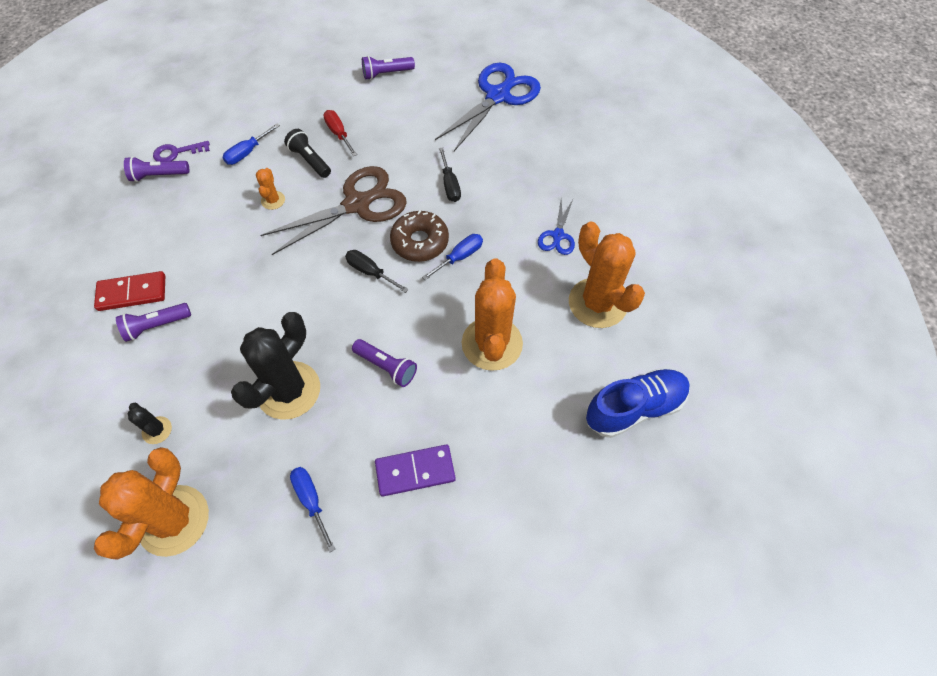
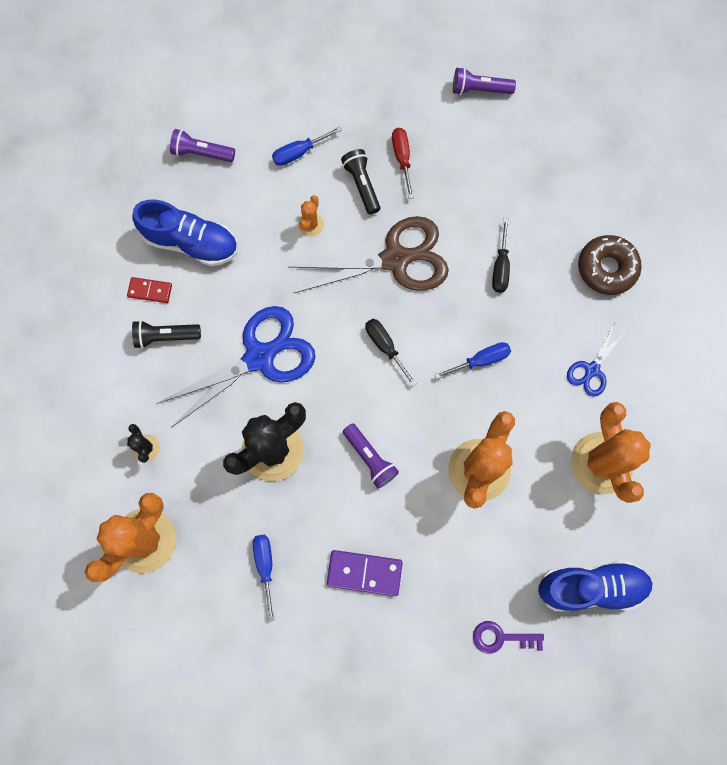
camera: 20 degrees right, 15 degrees up
(132, 293) = (150, 291): red domino -> red domino, size x0.63
(156, 326) = (165, 336): purple flashlight -> black flashlight
(164, 244) = (191, 242): none -> blue shoe
(177, 152) = (226, 128): purple key -> purple key (501, 637)
(420, 242) = (446, 328): brown donut -> brown donut (606, 268)
(498, 96) = (595, 163): blue scissors -> blue scissors (259, 357)

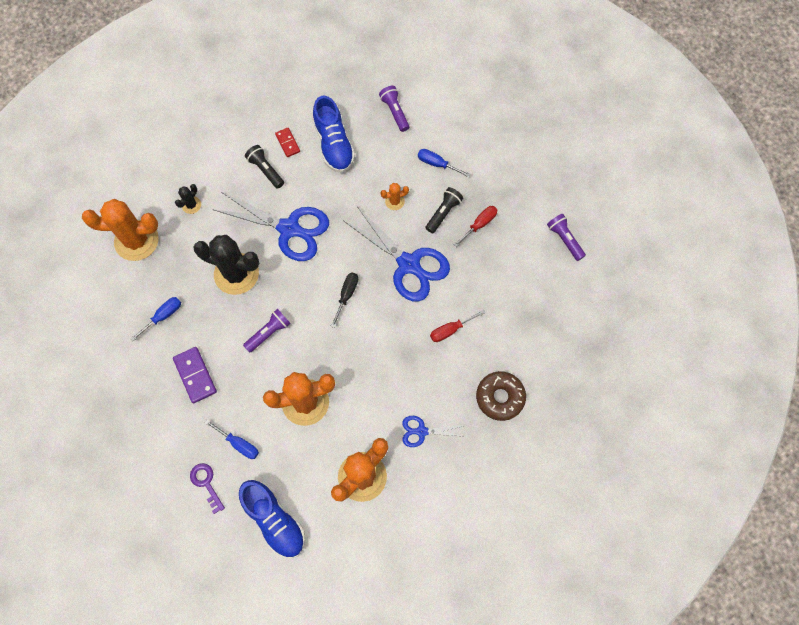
camera: 55 degrees right, 5 degrees down
(370, 458) = (269, 332): purple flashlight -> purple flashlight turned 150 degrees counterclockwise
(395, 259) = (408, 264): brown scissors -> blue scissors
(480, 360) = (378, 358): blue screwdriver -> blue screwdriver (238, 444)
(500, 267) = (450, 330): black screwdriver -> red screwdriver

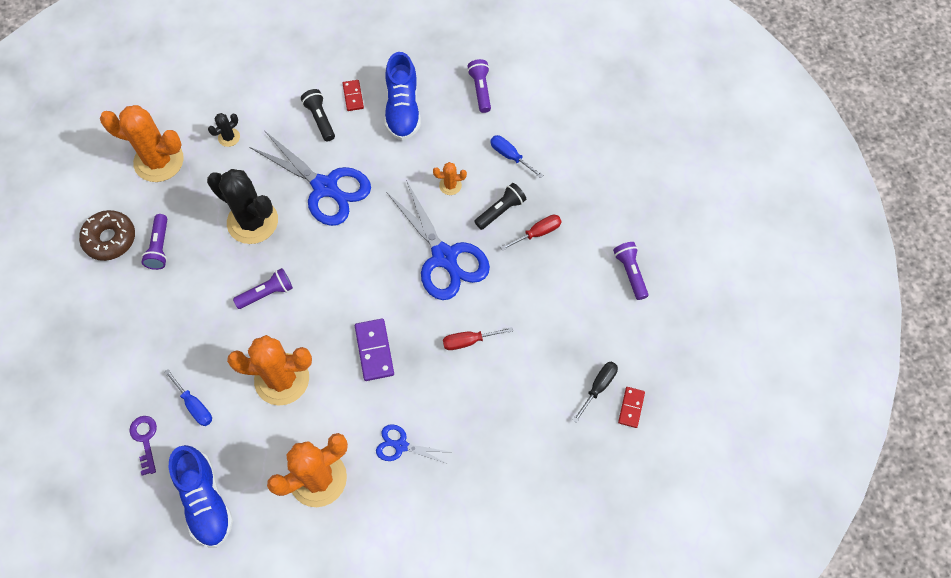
camera: 15 degrees right, 5 degrees down
(163, 316) = (160, 247): blue screwdriver -> purple flashlight
(195, 375) = (173, 319): purple domino -> purple domino (374, 350)
(346, 295) = (365, 274): black screwdriver -> black screwdriver (598, 387)
(500, 397) = (502, 431): brown donut -> brown donut (110, 239)
(597, 351) = (631, 407): none -> red domino

